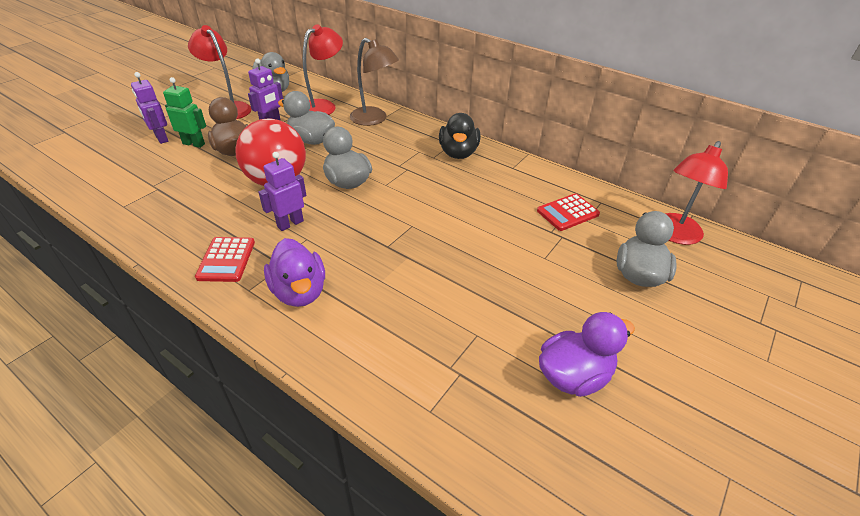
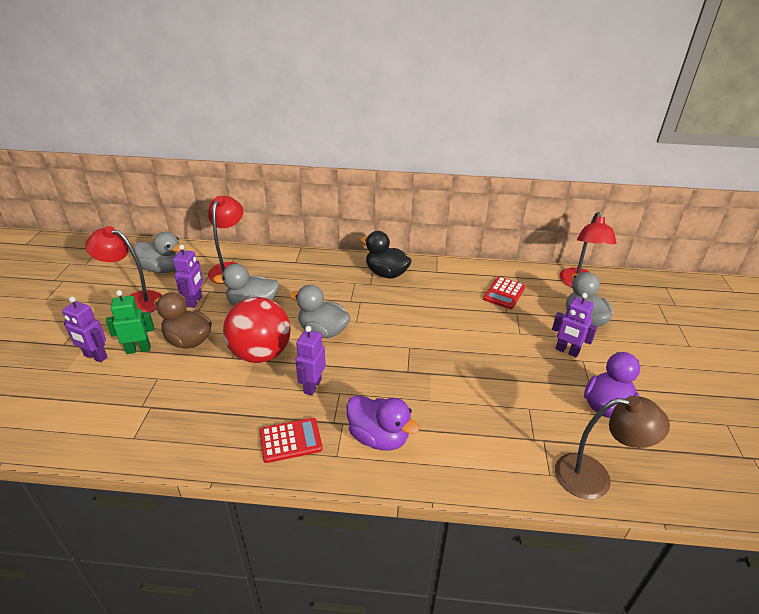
camera: 30 degrees left, 5 degrees down
(226, 260) = (290, 440): red calculator -> red calculator turned 75 degrees counterclockwise
(374, 119) = (289, 267): brown lamp -> brown lamp (594, 477)
(458, 153) = (386, 273): black duck -> black duck turned 150 degrees clockwise
(583, 297) = (567, 351): none -> purple robot

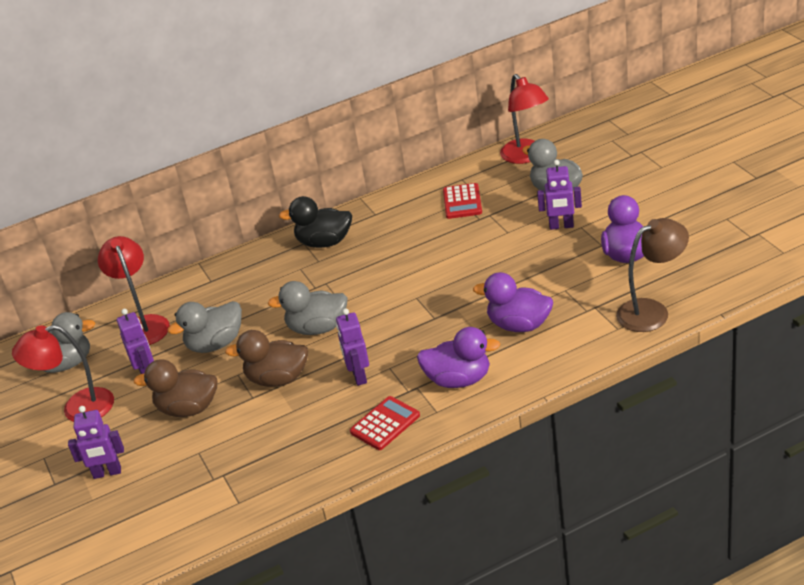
camera: 25 degrees left, 0 degrees up
(138, 349) = (145, 443): green robot -> none
(261, 354) = (277, 379): red ball -> brown duck
(466, 417) = (519, 325): none -> purple duck

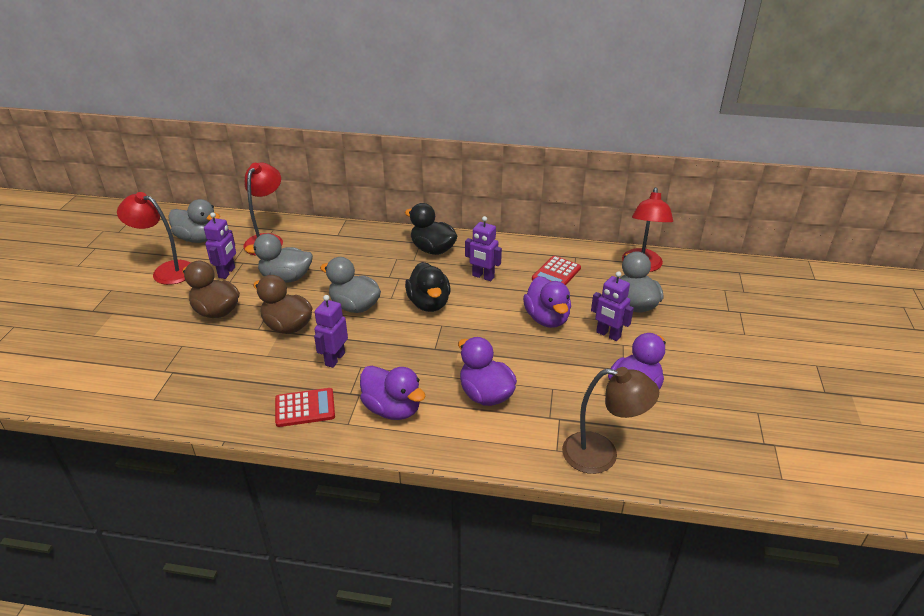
camera: 30 degrees right, 0 degrees up
(107, 473) = (123, 323): purple robot -> purple robot (483, 276)
(382, 287) = (429, 303): none -> black duck
(498, 242) = (547, 319): none -> purple duck

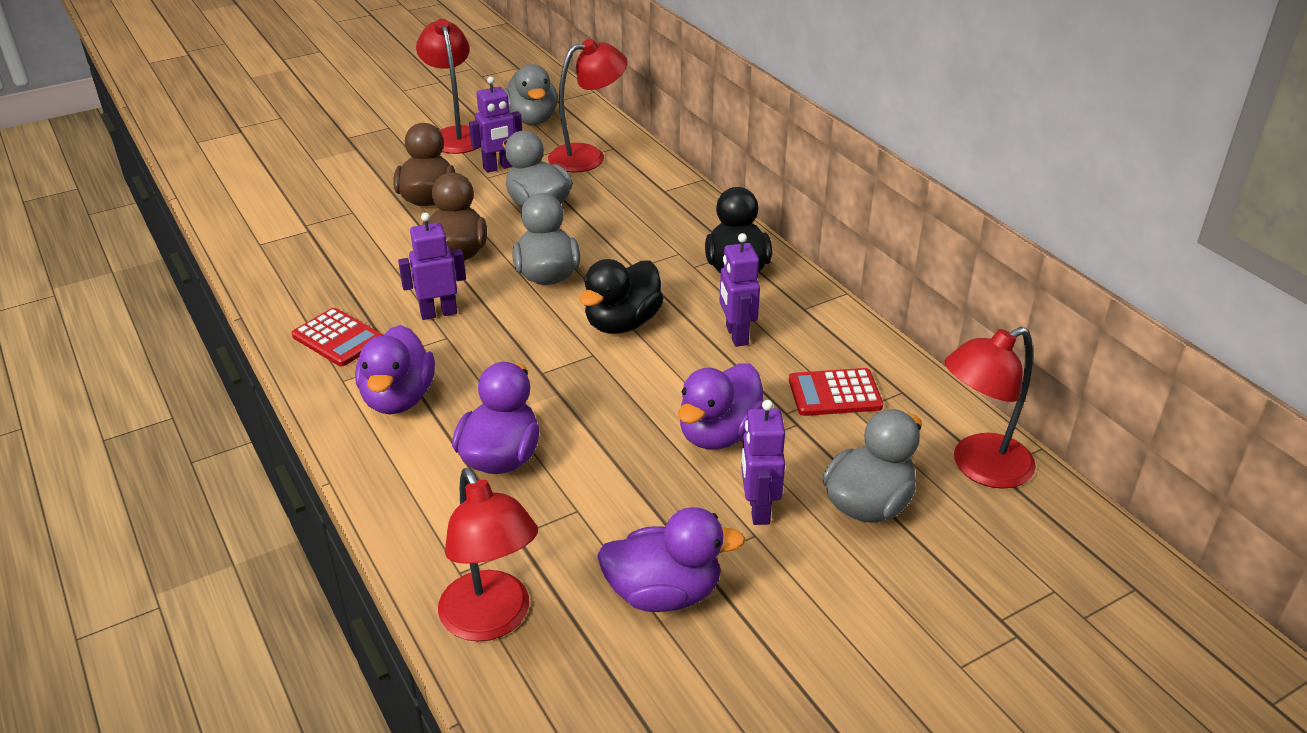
camera: 50 degrees right, 0 degrees up
(602, 454) = (492, 620): brown lamp -> red lamp

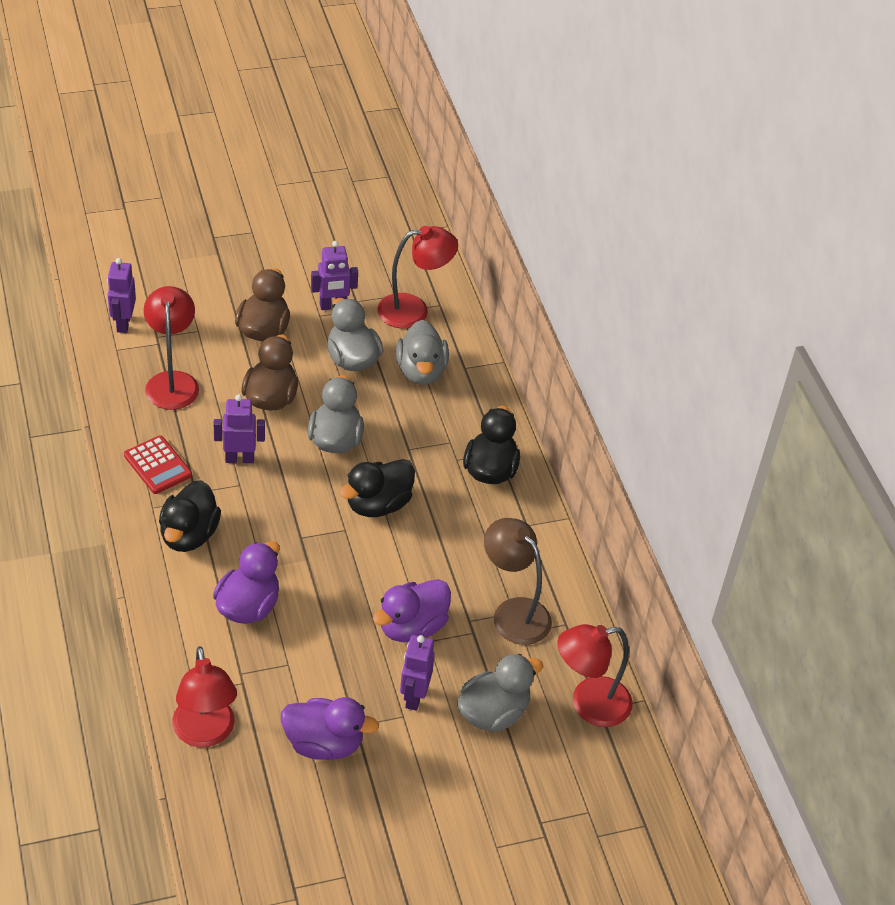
camera: 10 degrees right, 10 degrees up
(398, 398) = (189, 535): purple duck -> black duck
(455, 135) = (307, 256): red lamp -> red lamp (172, 381)
(532, 119) = (380, 251): grey duck -> grey duck (421, 371)
(736, 335) = (462, 539): purple robot -> purple robot (123, 323)
(834, 393) = (513, 612): red calculator -> brown lamp

